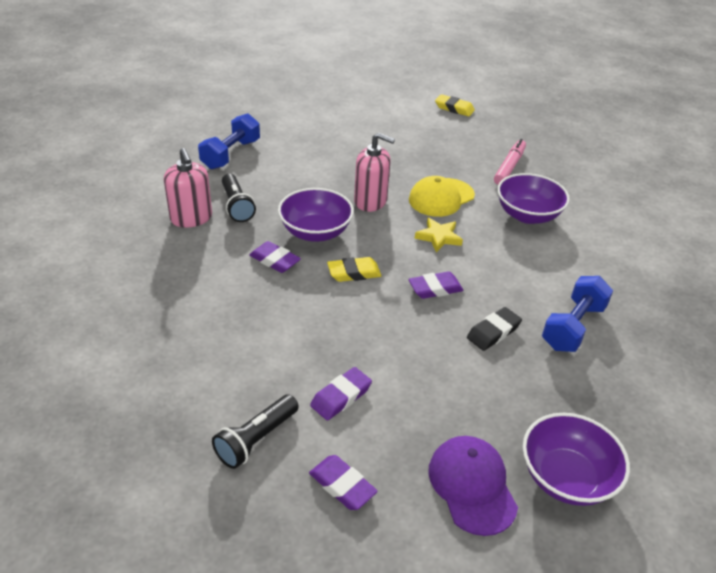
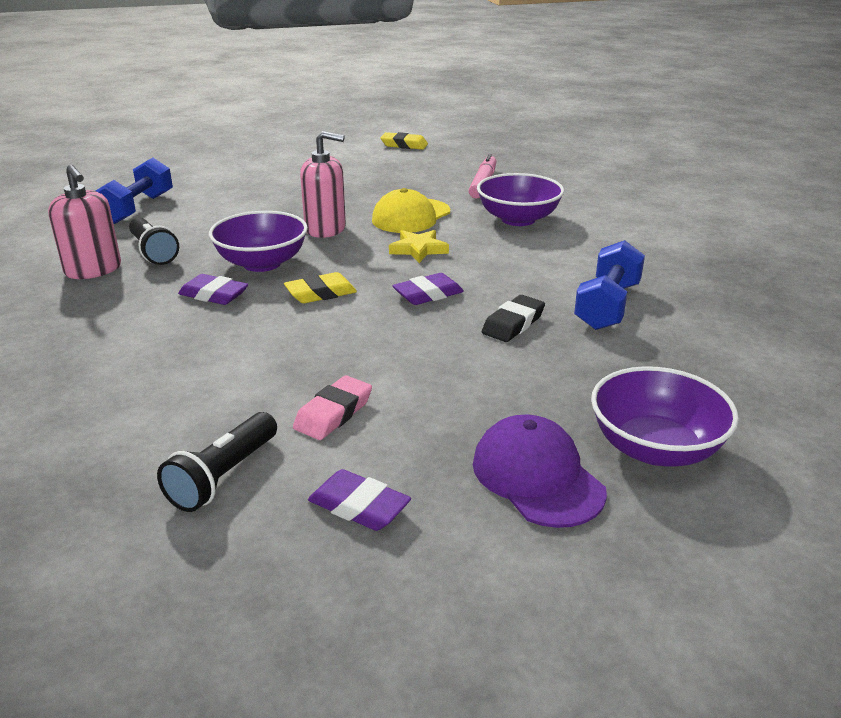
camera: 10 degrees left, 10 degrees down
(341, 397) = (333, 413): purple eraser -> pink eraser

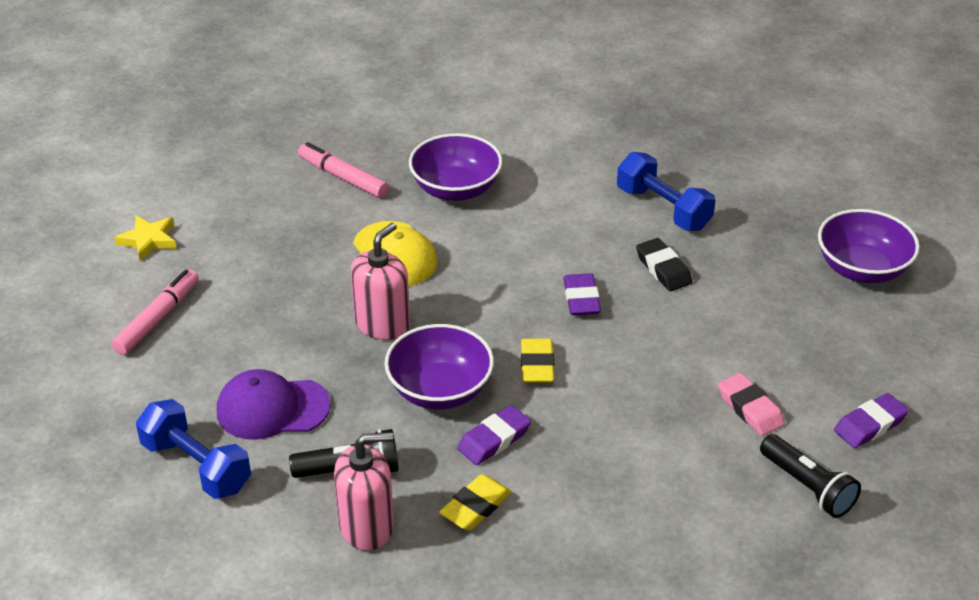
camera: 65 degrees left, 10 degrees up
(276, 170) = (157, 318): none -> pink marker
(404, 145) = (164, 192): yellow eraser -> yellow eraser (475, 507)
(418, 249) = (481, 275): yellow star -> yellow star (148, 240)
(537, 477) = (871, 332): purple cap -> purple cap (272, 408)

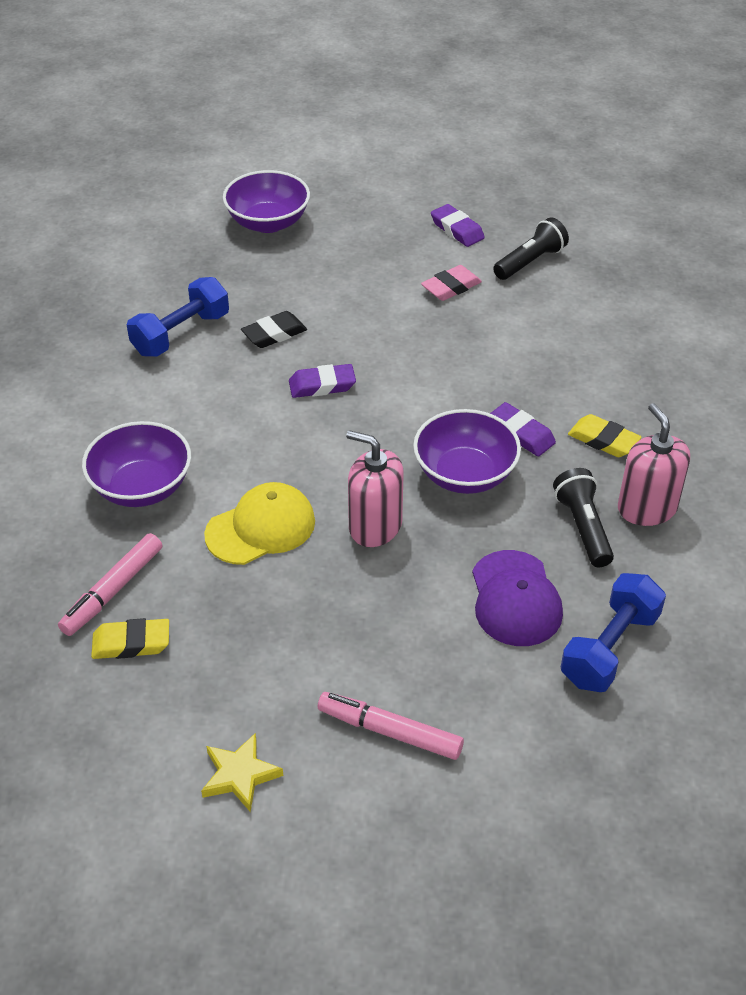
camera: 95 degrees left, 5 degrees up
(537, 365) = (419, 411): yellow eraser -> yellow eraser (131, 643)

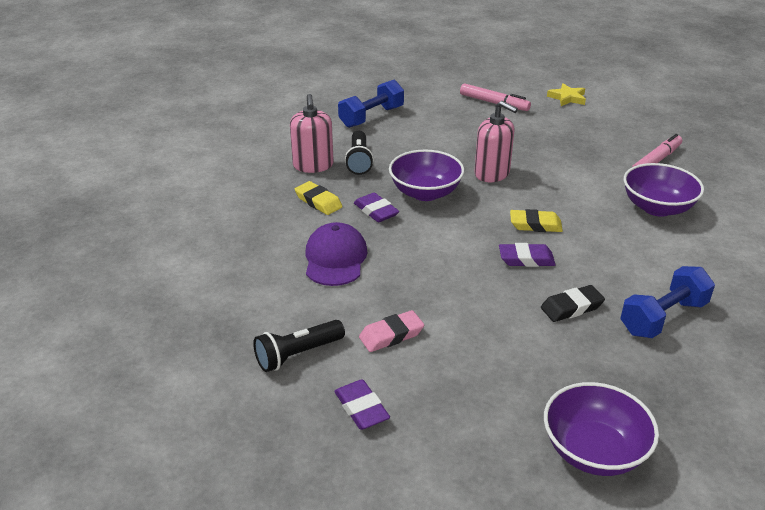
camera: 170 degrees left, 10 degrees down
(131, 643) = (636, 140): yellow eraser -> yellow eraser (535, 225)
(261, 528) = (568, 179): yellow cap -> none
(515, 599) = (414, 137): purple cap -> purple cap (335, 258)

